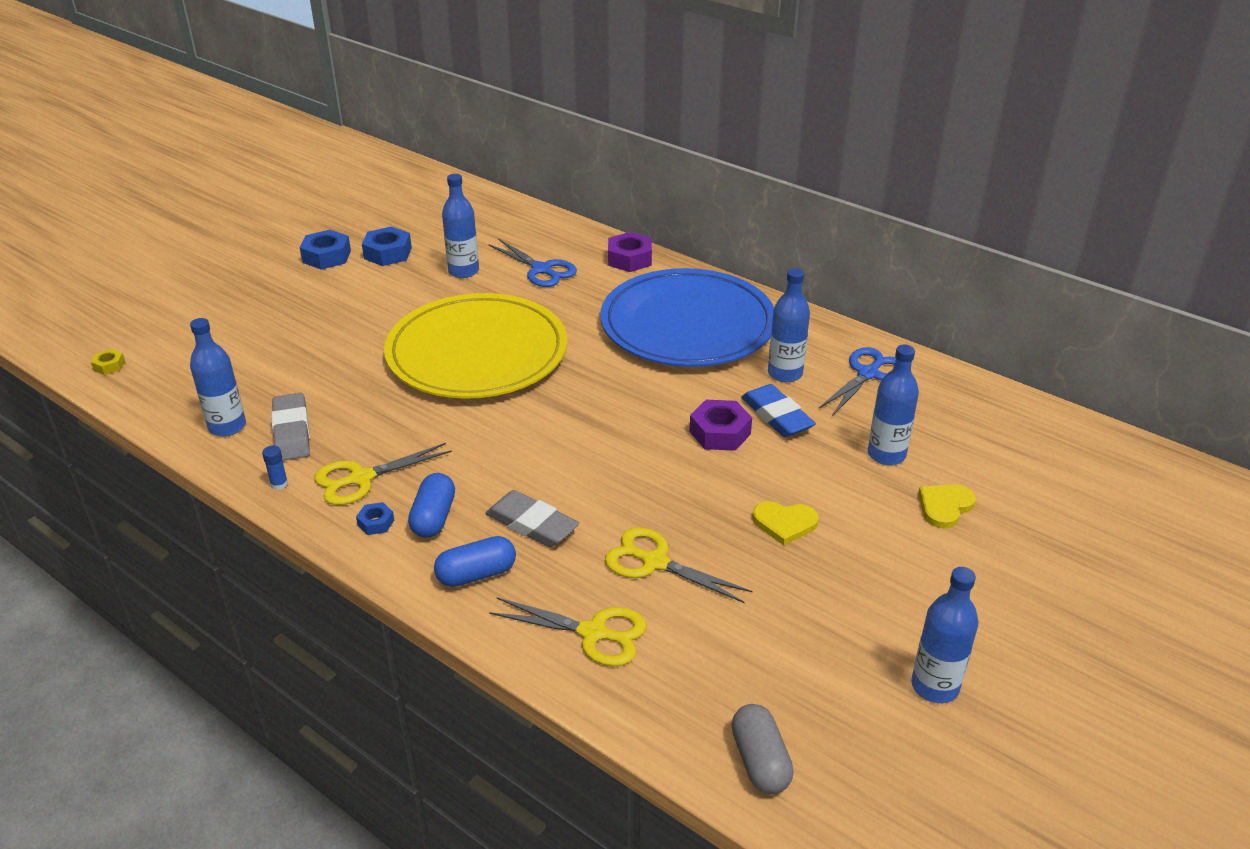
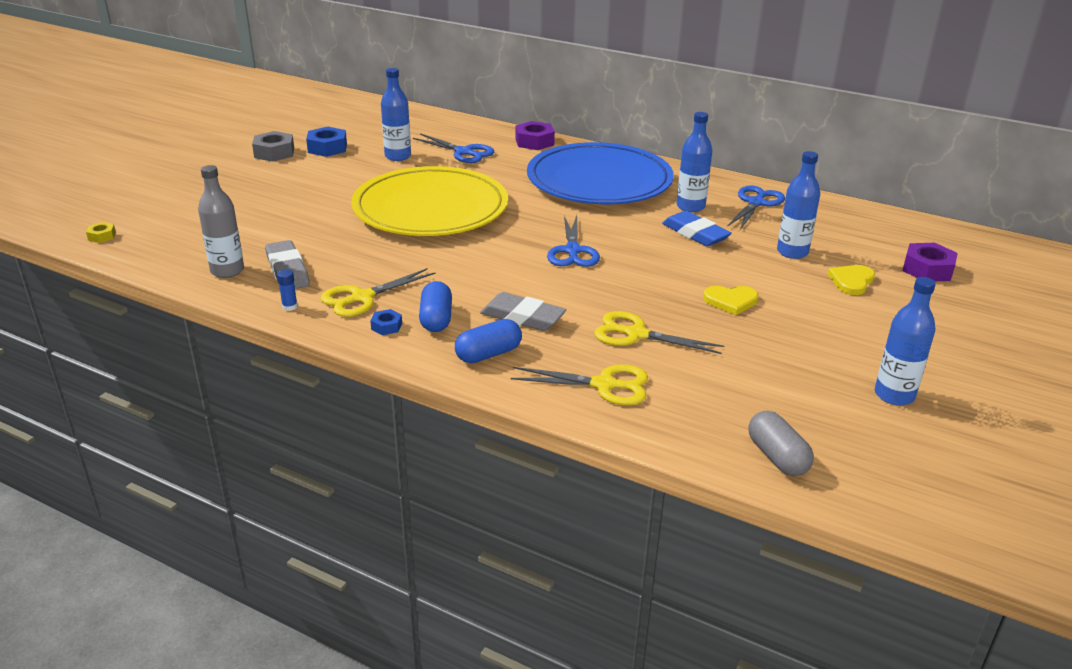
camera: 10 degrees left, 5 degrees down
(227, 426) = (227, 271): blue bottle -> grey bottle
(326, 256) = (274, 153): blue nut -> grey nut
(621, 430) = (572, 251): none -> blue scissors
(720, 432) = (654, 247): purple nut -> purple nut (927, 269)

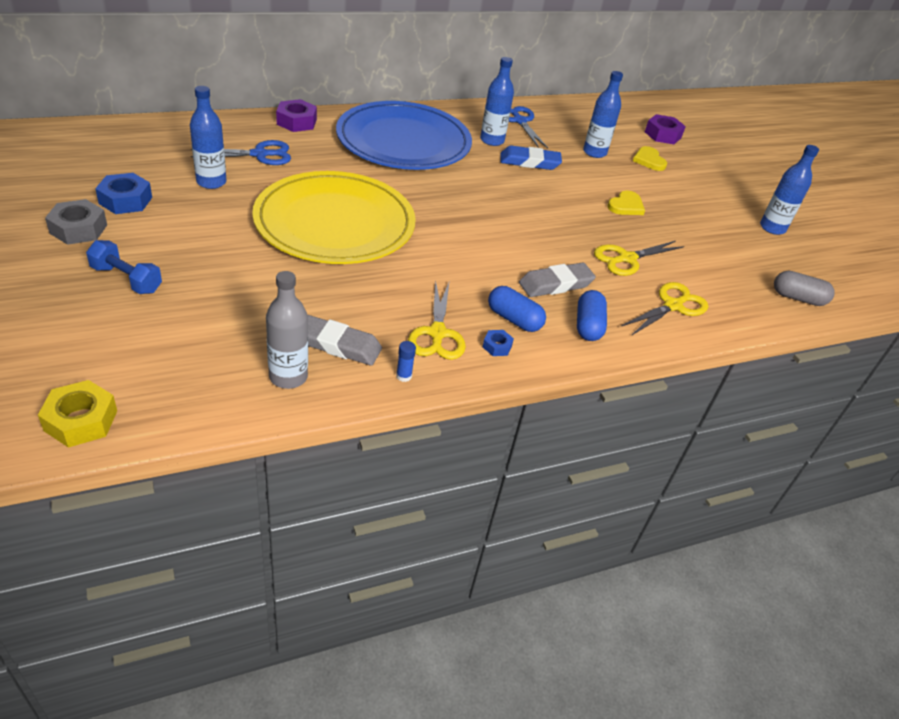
camera: 55 degrees left, 10 degrees up
(102, 236) = (81, 420): yellow nut -> yellow nut, size x1.86
(248, 186) = (126, 279): none -> blue dumbbell
(572, 251) = (490, 213): blue scissors -> none

